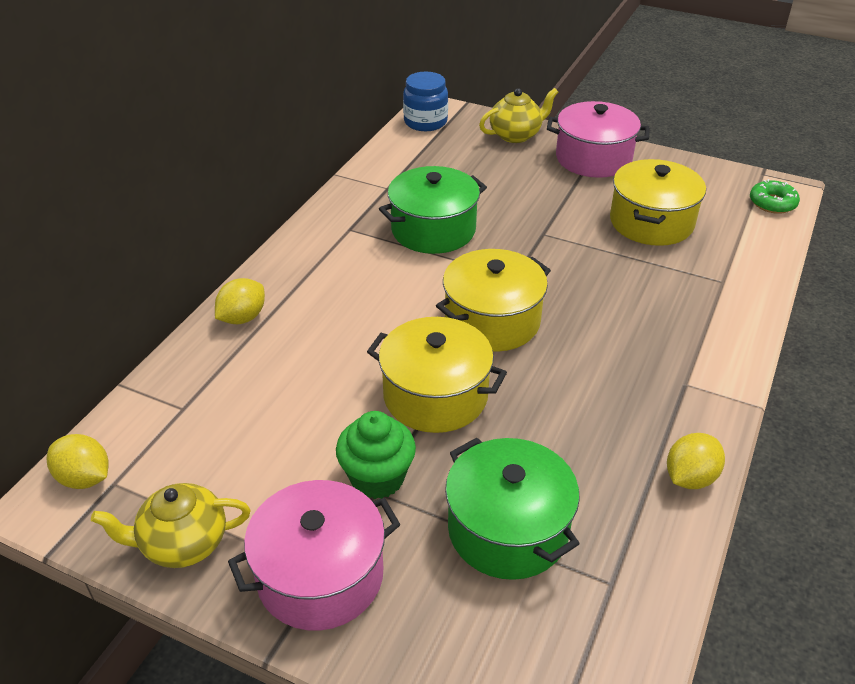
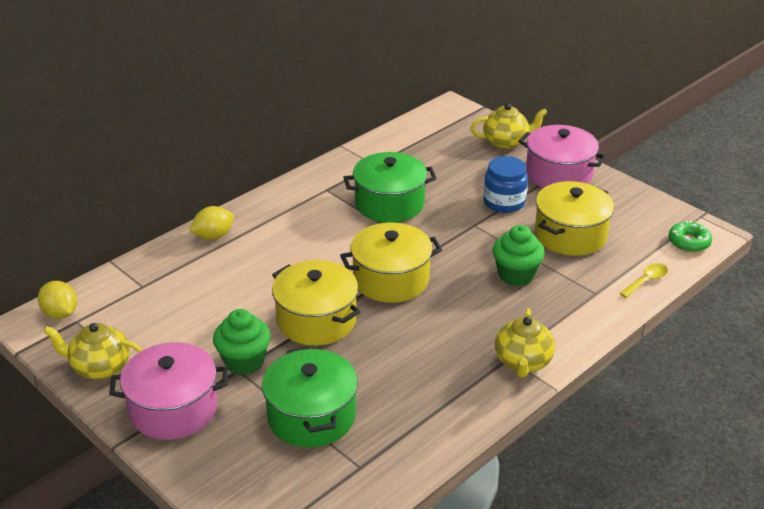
camera: 20 degrees right, 5 degrees down
(425, 122) = (438, 117): blue jar -> blue jar (504, 202)
(626, 281) = (516, 275): none -> green cupcake
(690, 477) = (463, 419): yellow lemon -> none
(705, 384) = (522, 362): none -> yellow teapot
(763, 255) = (646, 281): none -> yellow spoon

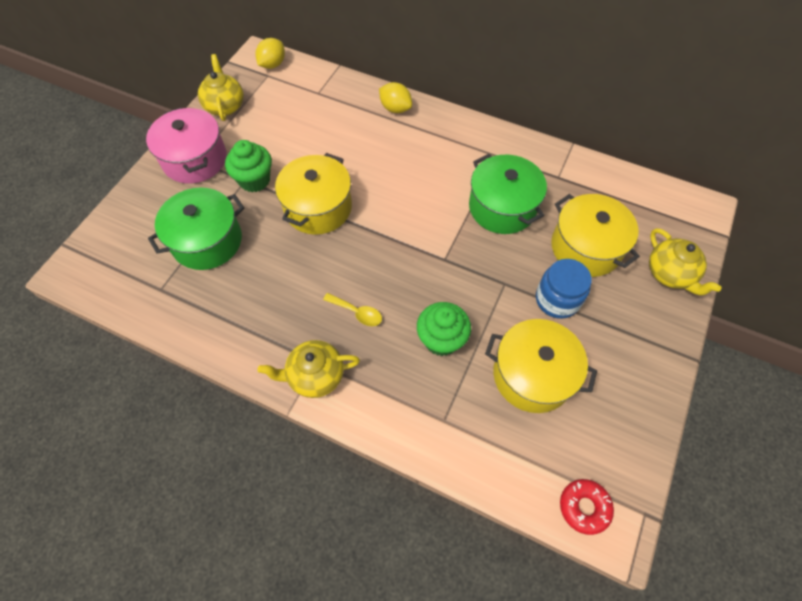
camera: 70 degrees right, 25 degrees up
(391, 279) = (391, 242): yellow pot -> yellow pot (586, 247)
(558, 174) = (640, 339): pink pot -> none
(646, 281) = (487, 469): yellow spoon -> yellow spoon (357, 312)
(689, 242) = (584, 507): green donut -> red donut

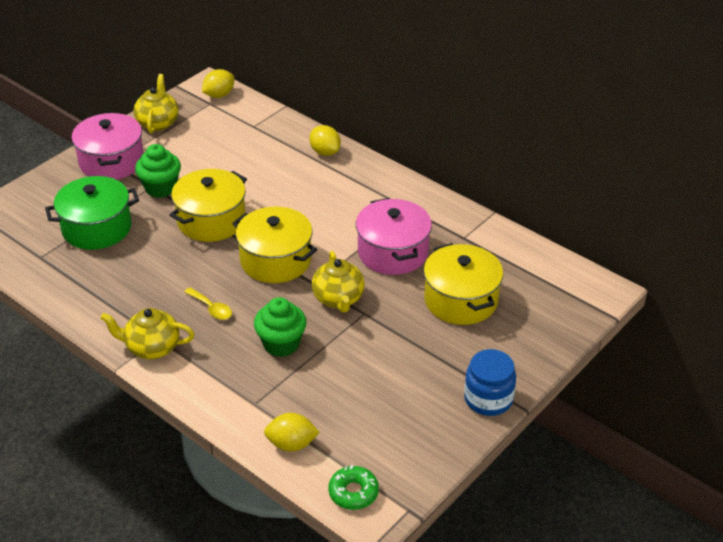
camera: 15 degrees right, 20 degrees down
(500, 462) = (291, 444): none -> yellow lemon
(502, 207) = (393, 252): green pot -> pink pot
(532, 375) = (355, 388): yellow pot -> yellow pot (275, 260)
(557, 299) = (409, 335): blue jar -> blue jar (488, 399)
(584, 507) = (353, 492): red donut -> green donut
(670, 274) = (536, 337): yellow teapot -> yellow teapot (338, 299)

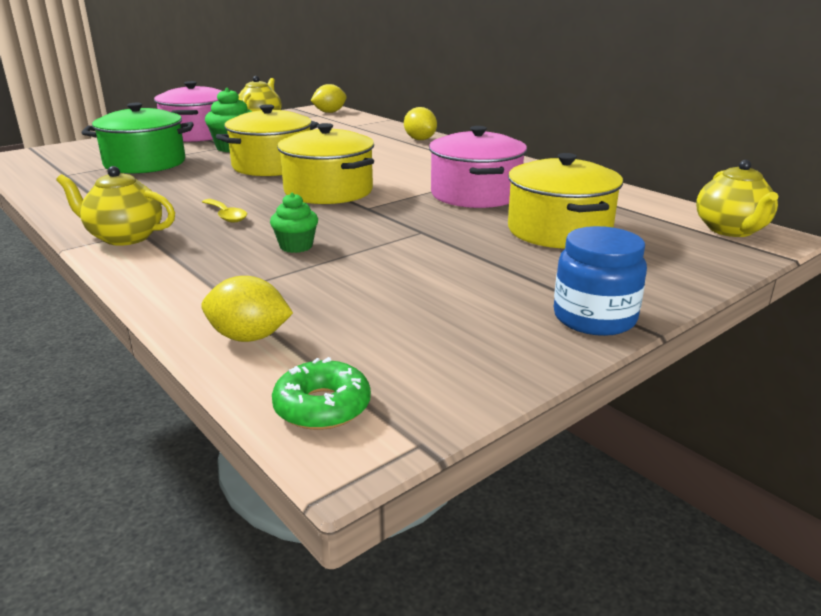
camera: 10 degrees right, 15 degrees down
(281, 344) = (296, 246): green cupcake -> green cupcake, size x0.64
(338, 299) = (392, 219): yellow teapot -> yellow teapot (731, 230)

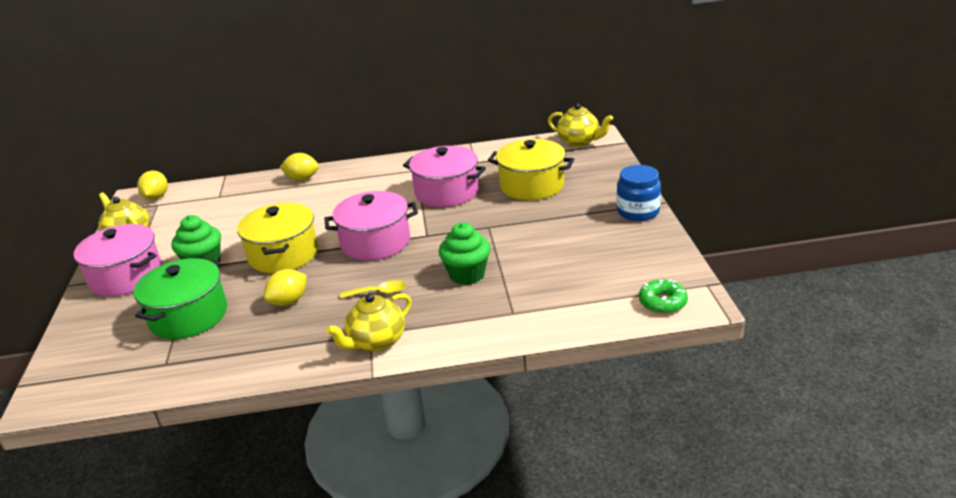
camera: 55 degrees left, 5 degrees up
(249, 337) = (578, 312): yellow lemon -> yellow lemon (289, 301)
(296, 246) = (467, 275): green cupcake -> green cupcake, size x1.56
(328, 191) = (375, 242): yellow pot -> pink pot

